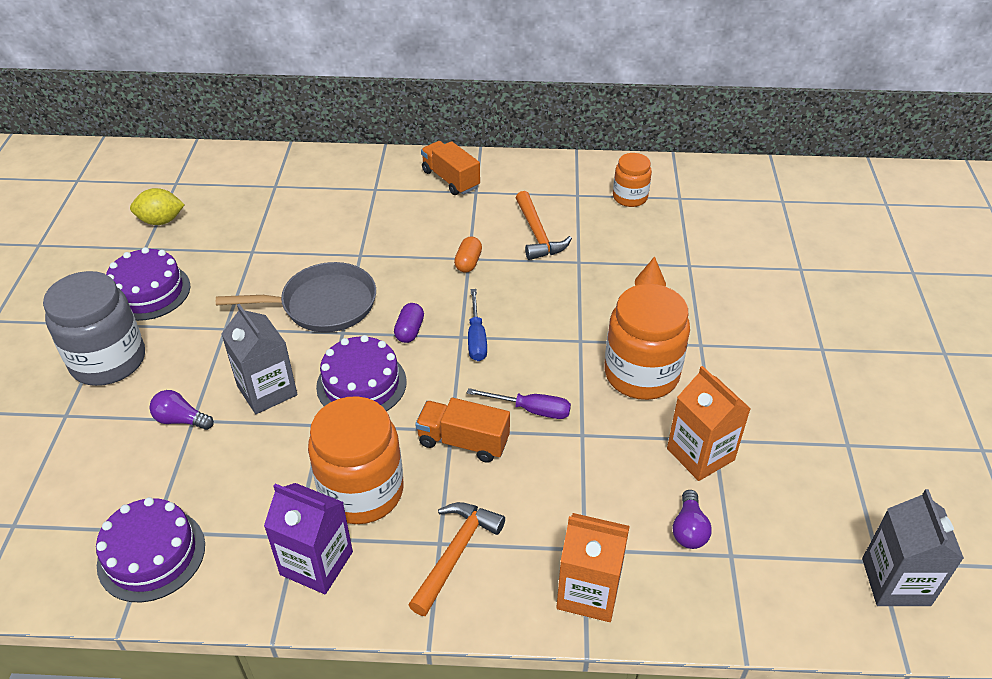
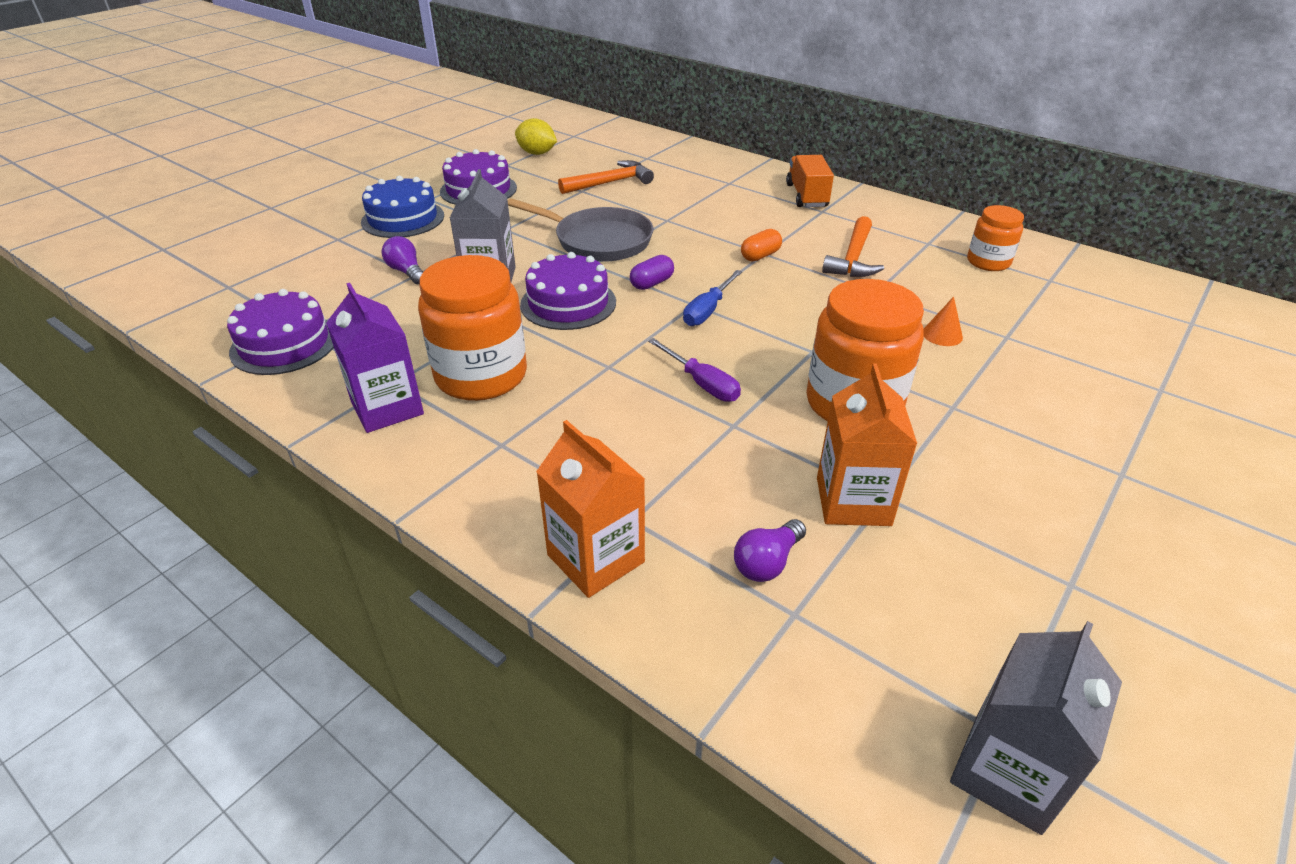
camera: 35 degrees right, 5 degrees down
(108, 361) = (403, 219): grey jar -> blue cake
(455, 553) = (506, 459): orange hammer -> orange hammer (610, 182)
(463, 441) = (609, 379): orange truck -> none

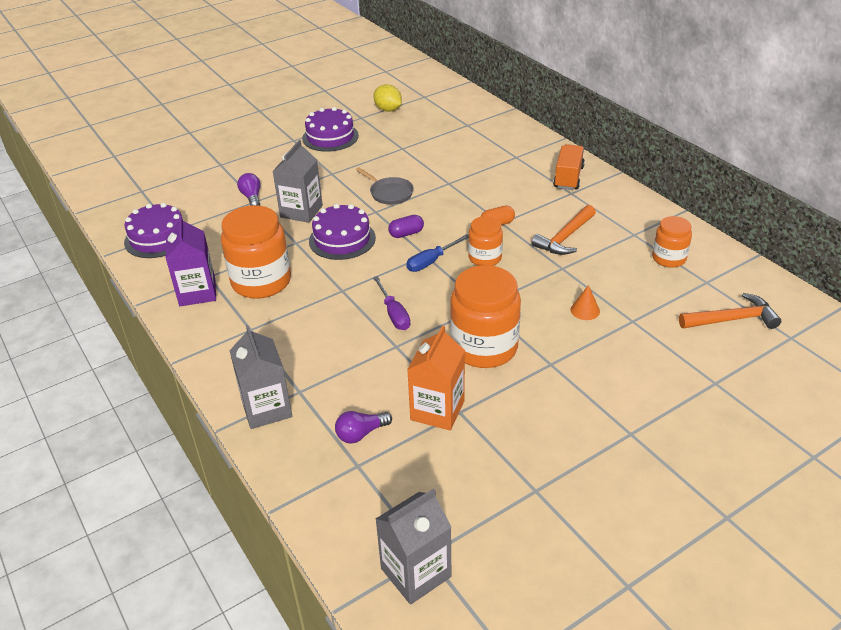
camera: 20 degrees right, 0 degrees up
(403, 219) = (268, 154): blue cake -> none
(595, 558) = (266, 408): orange carton -> grey carton
(598, 241) = (389, 193): grey pan -> grey pan, size x0.62
(610, 182) = (427, 144): orange hammer -> orange hammer (732, 319)
(773, 295) = (485, 258): none -> orange jar

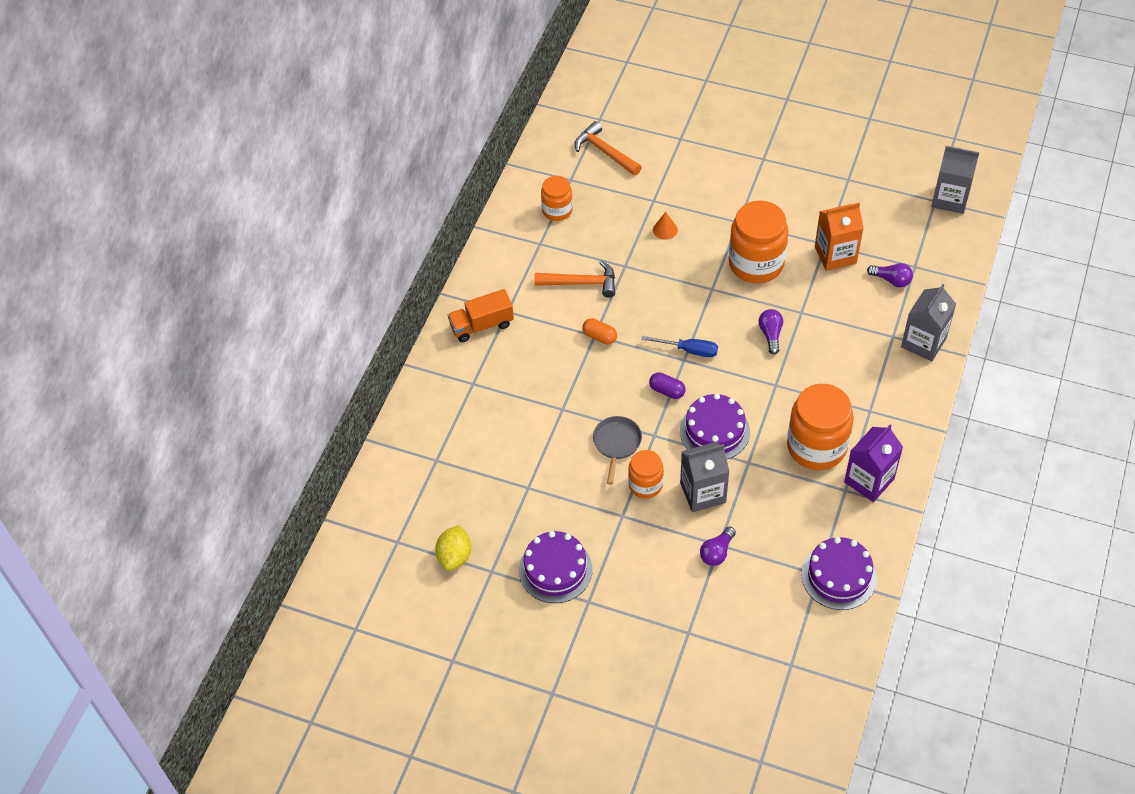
camera: 125 degrees left, 15 degrees up
(394, 314) = (770, 335): purple screwdriver -> purple light bulb
(485, 258) = (654, 319): orange jar -> orange jar (645, 484)

